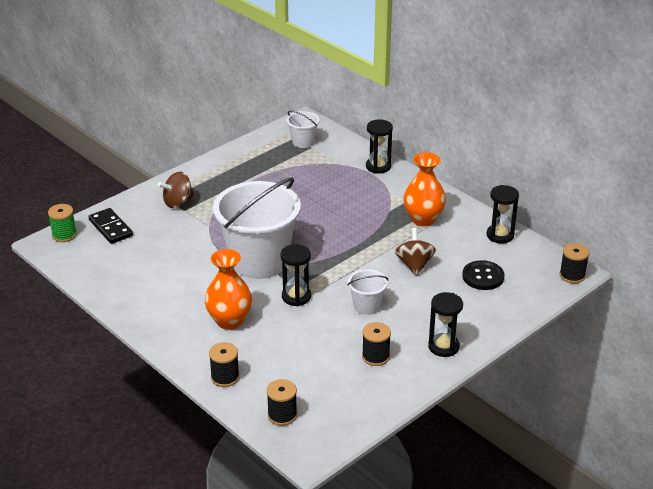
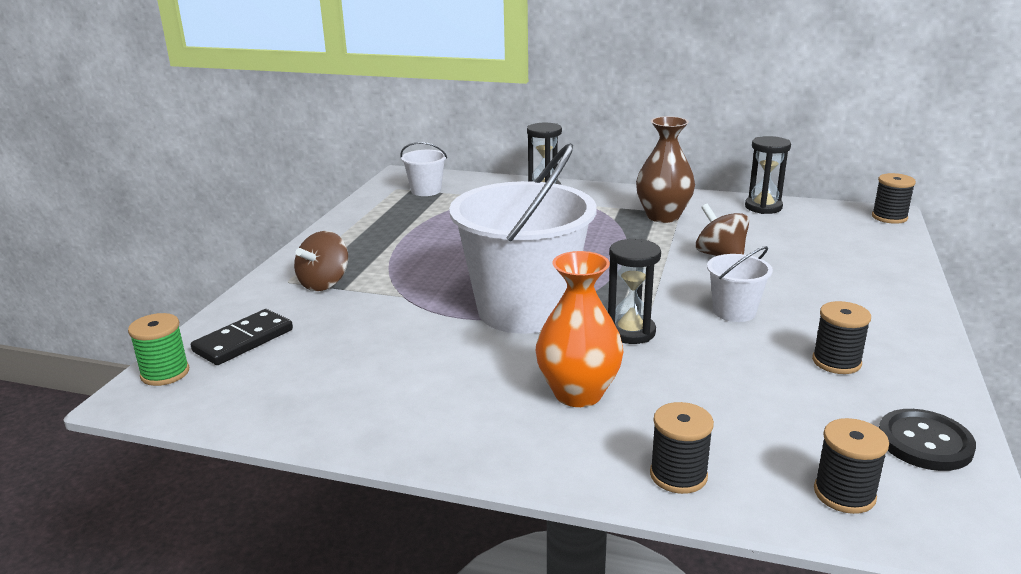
camera: 30 degrees left, 10 degrees down
(110, 228) = (243, 341): black domino -> black domino turned 75 degrees counterclockwise
(423, 219) = (663, 216): orange vase -> brown vase
(443, 347) = (891, 321): black hourglass -> none
(483, 276) = (809, 244): black button -> black button (924, 442)

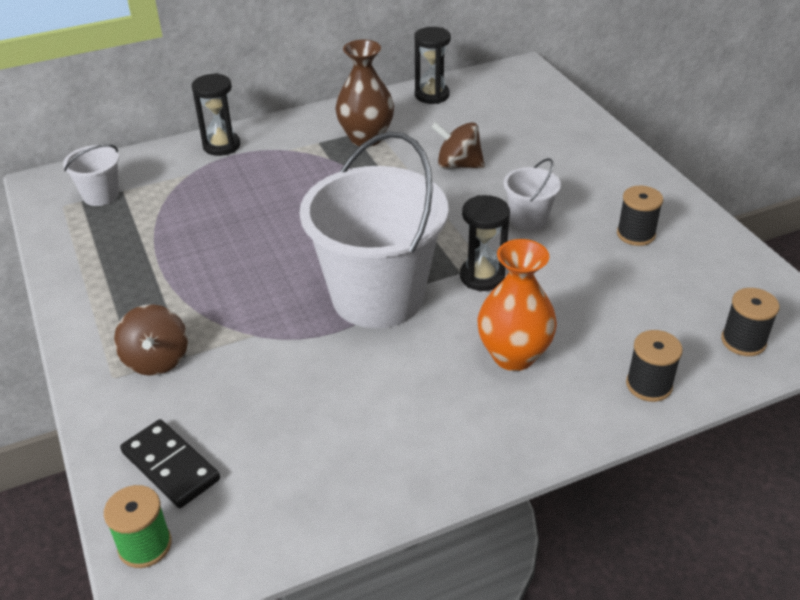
camera: 40 degrees left, 15 degrees up
(243, 341) = (171, 466): black domino -> black domino turned 45 degrees counterclockwise
(889, 217) = (529, 71): black spool -> none
(924, 442) = (742, 276): black button -> none

